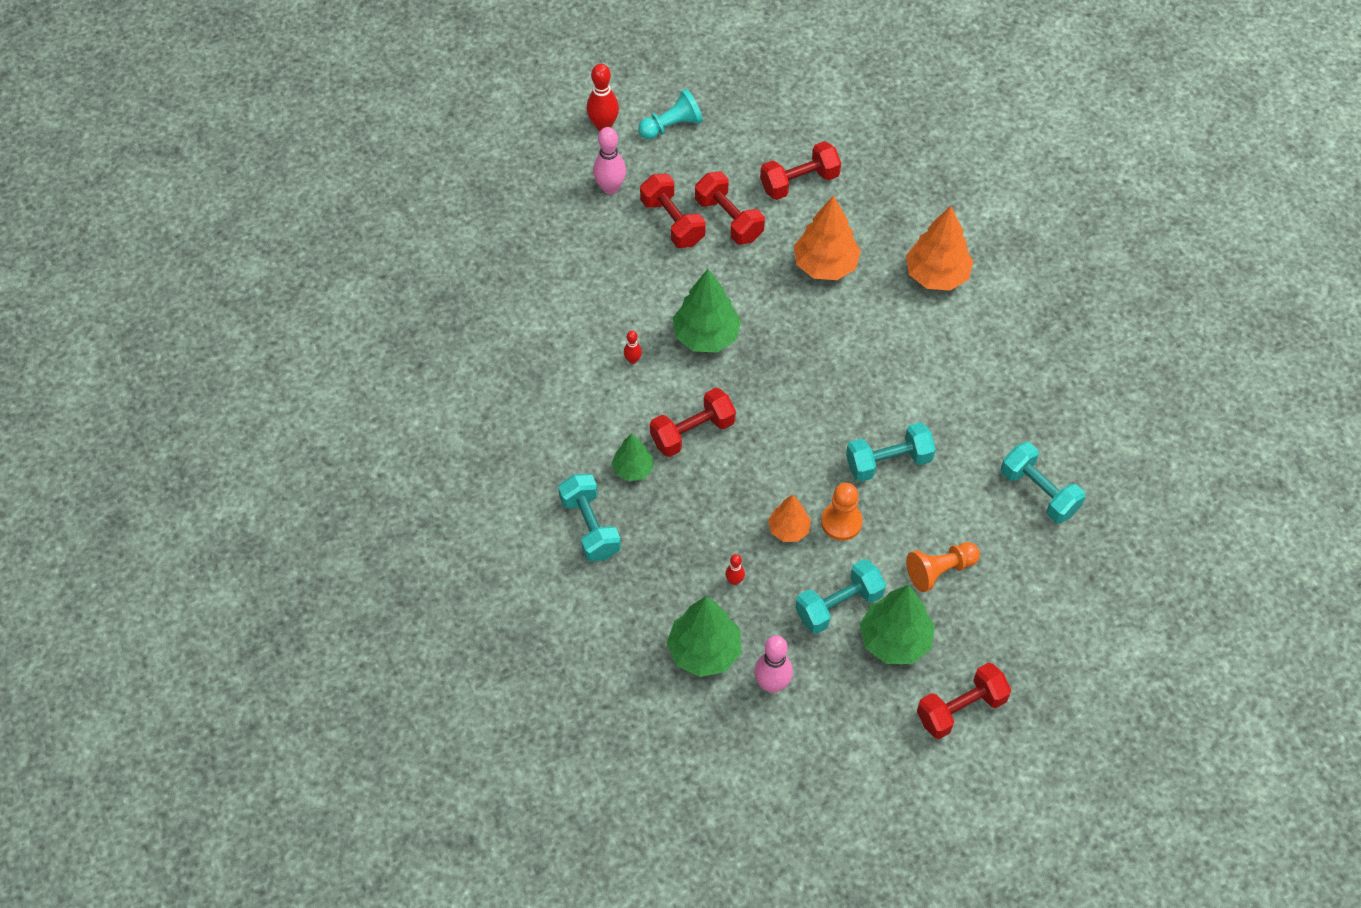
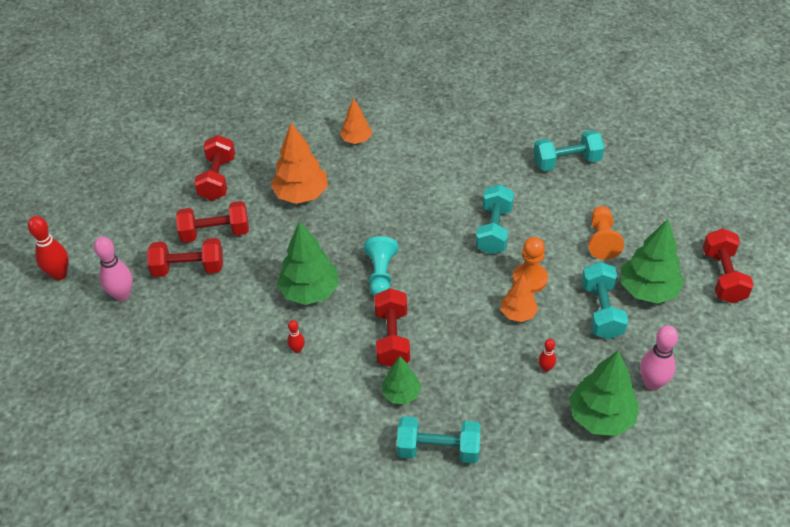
camera: 60 degrees left, 10 degrees down
(671, 126) = (100, 231): turquoise pawn -> turquoise pawn (381, 274)
(936, 275) = (356, 140): orange tree -> orange tree, size x0.59

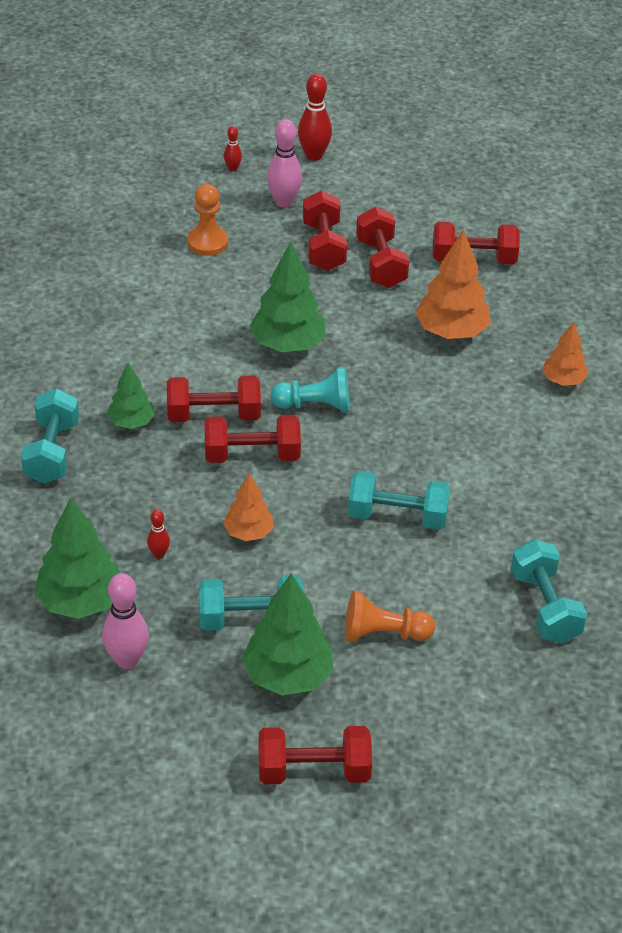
camera: 85 degrees right, 5 degrees down
(297, 349) = (200, 337): red bowling pin -> red bowling pin (232, 168)
(437, 313) = (252, 455): none -> red dumbbell
(530, 279) = (308, 548): orange pawn -> orange pawn (207, 242)

